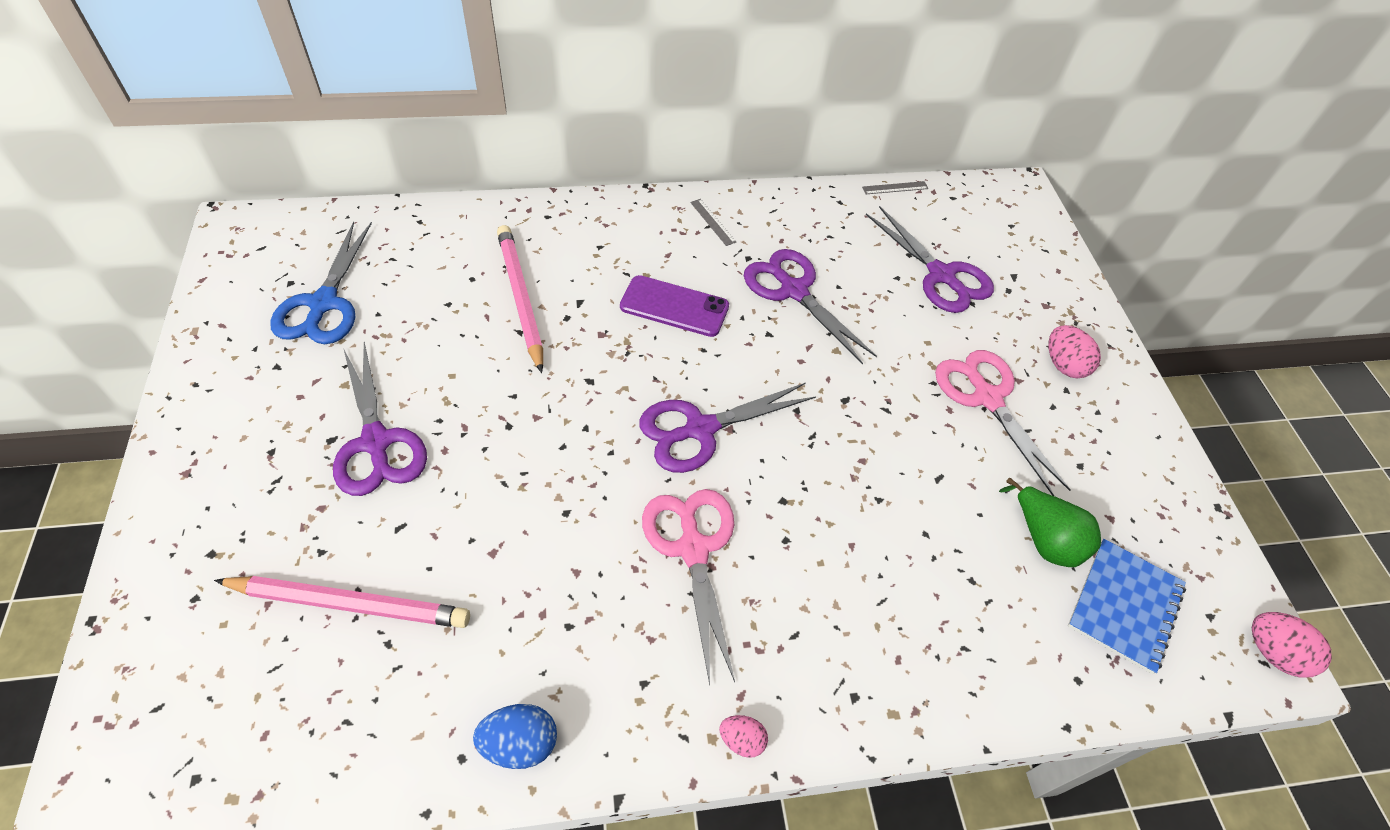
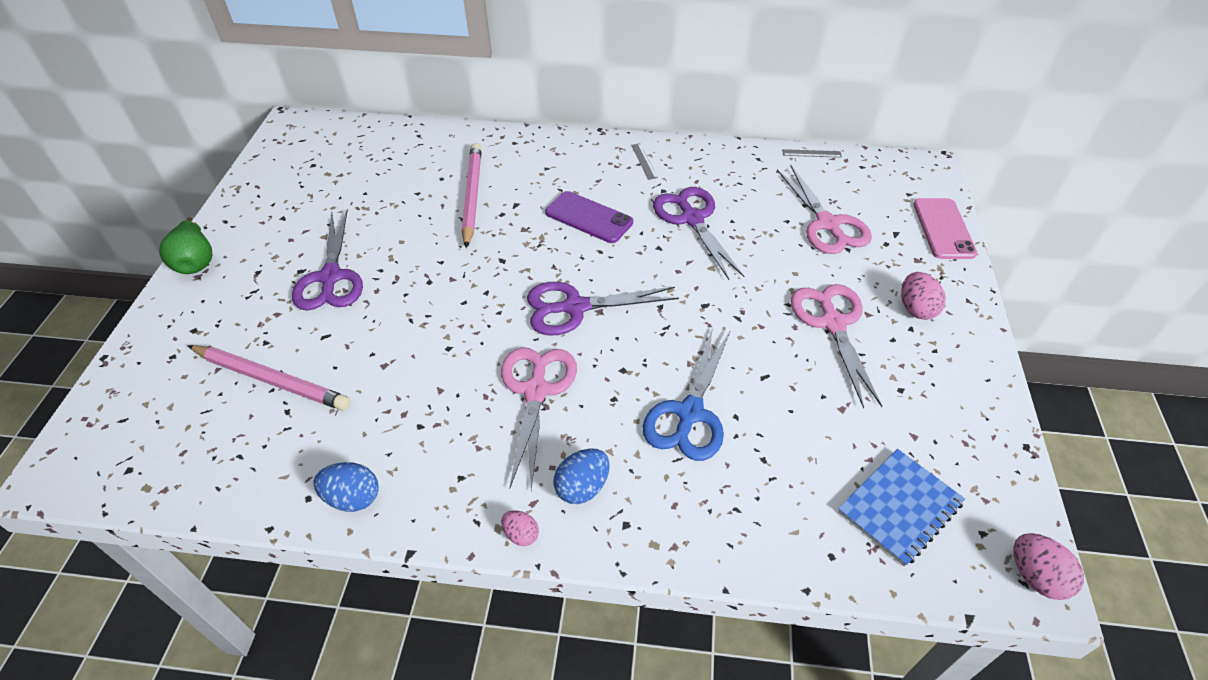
camera: 20 degrees right, 5 degrees down
(323, 304) = (330, 181): blue scissors -> blue scissors (689, 413)
(790, 662) = (582, 487): none -> blue egg
(941, 275) = (827, 224): purple scissors -> pink scissors
(1044, 539) = (842, 441): green pear -> green pear (196, 262)
(1059, 263) = (943, 229): none -> pink phone

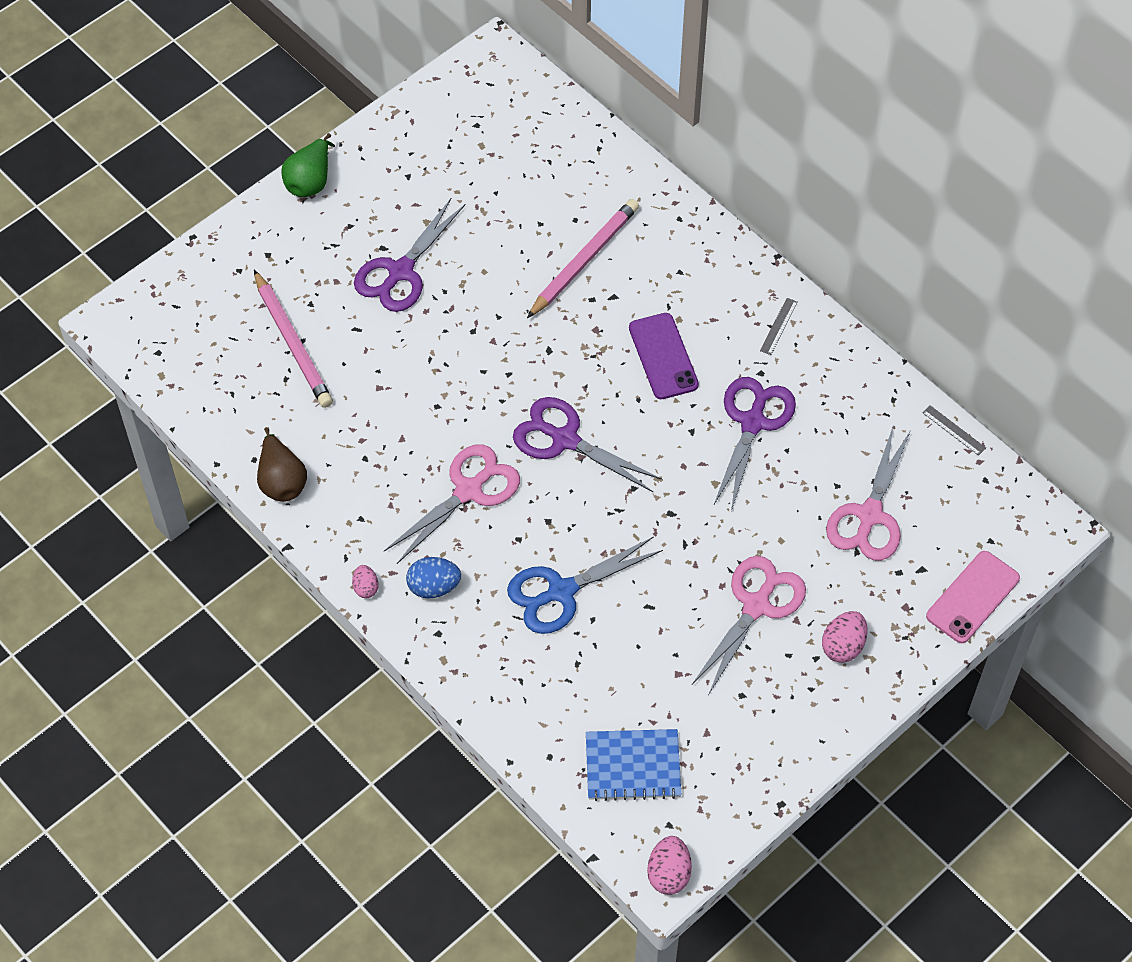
camera: 40 degrees right, 10 degrees up
(353, 498) = (281, 480): blue egg -> brown pear

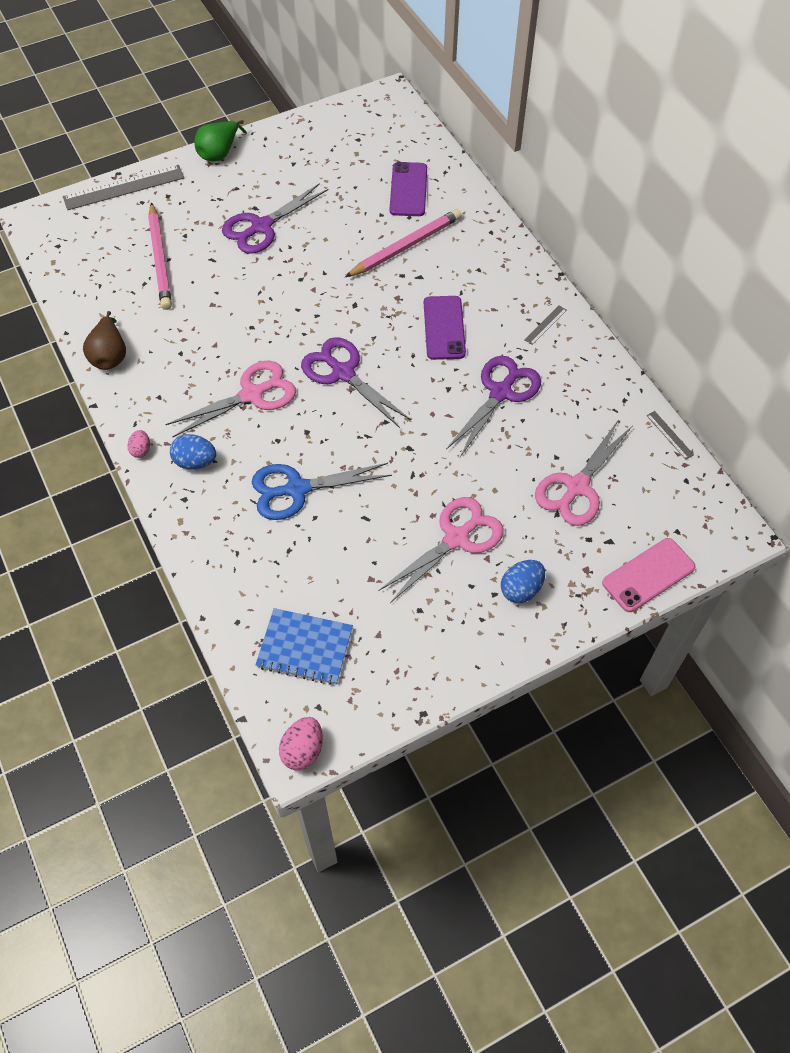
camera: 15 degrees right, 0 degrees up
(208, 255) = (124, 187): none -> grey ruler
(562, 182) = (408, 189): none -> purple phone
(843, 646) = (521, 589): pink egg -> blue egg

